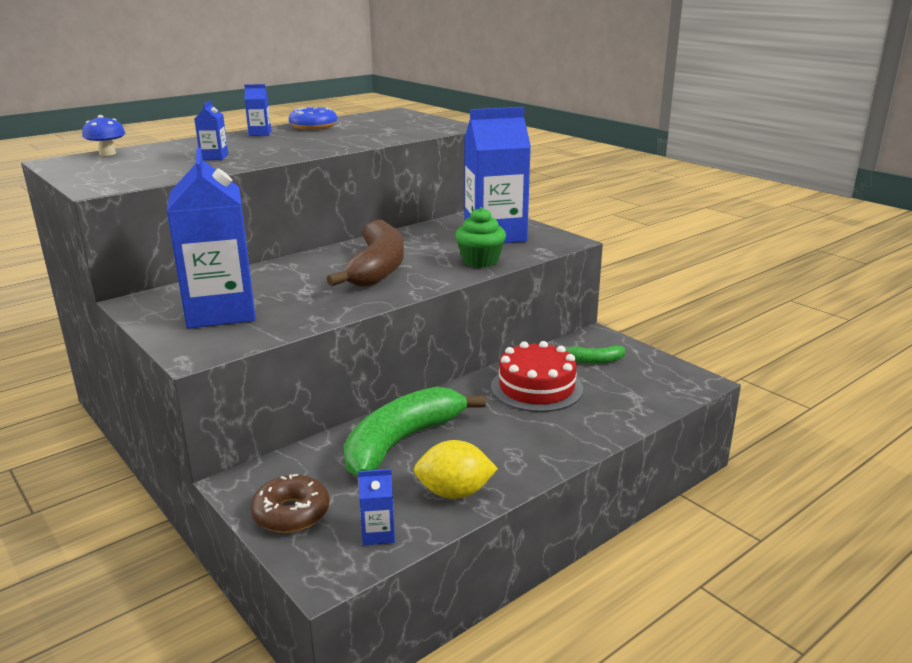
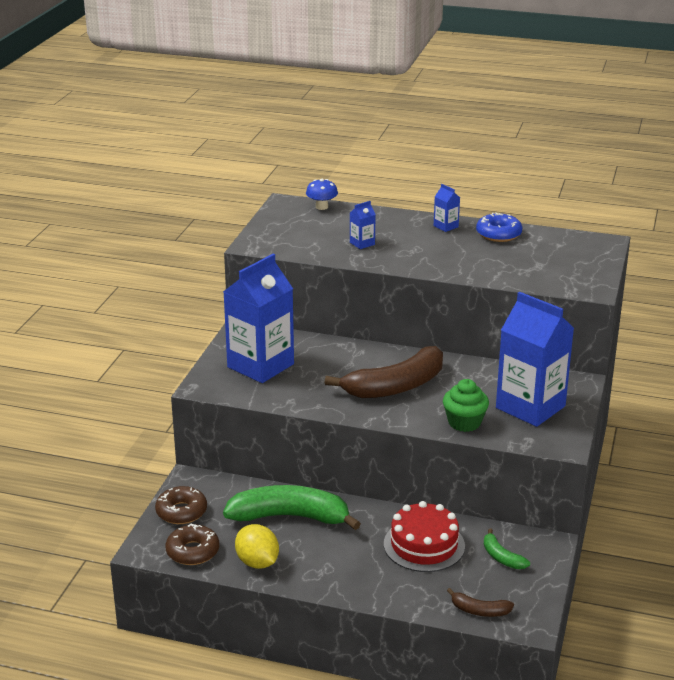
camera: 55 degrees right, 5 degrees up
(378, 533) = (193, 551): blue carton -> brown donut
(659, 396) = (479, 610): none -> brown banana

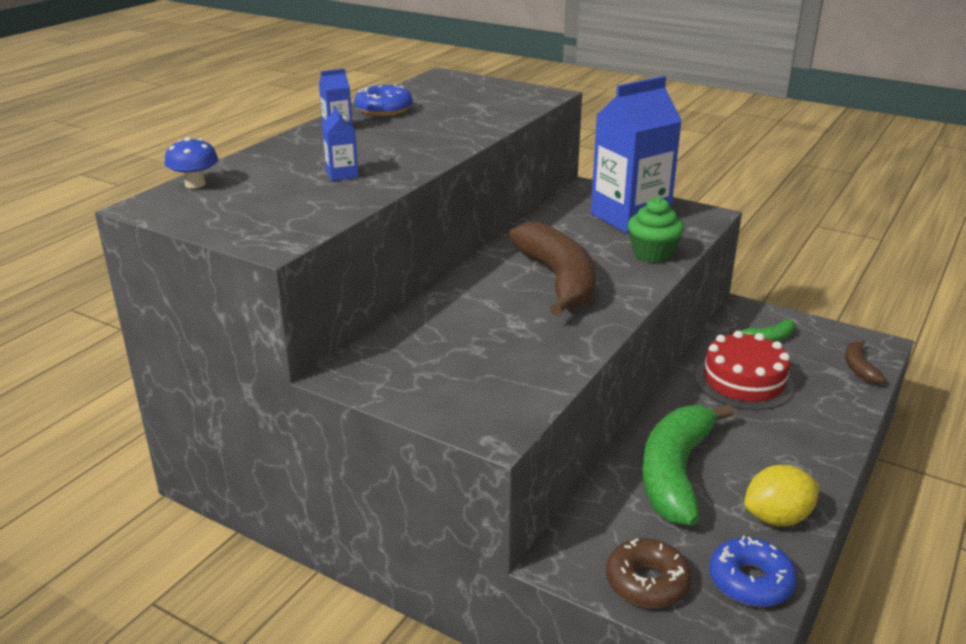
camera: 75 degrees left, 0 degrees up
(193, 551) = (750, 581): brown donut -> blue donut
(260, 365) = (457, 369): blue carton -> none
(479, 610) = (859, 368): brown banana -> brown banana turned 150 degrees clockwise

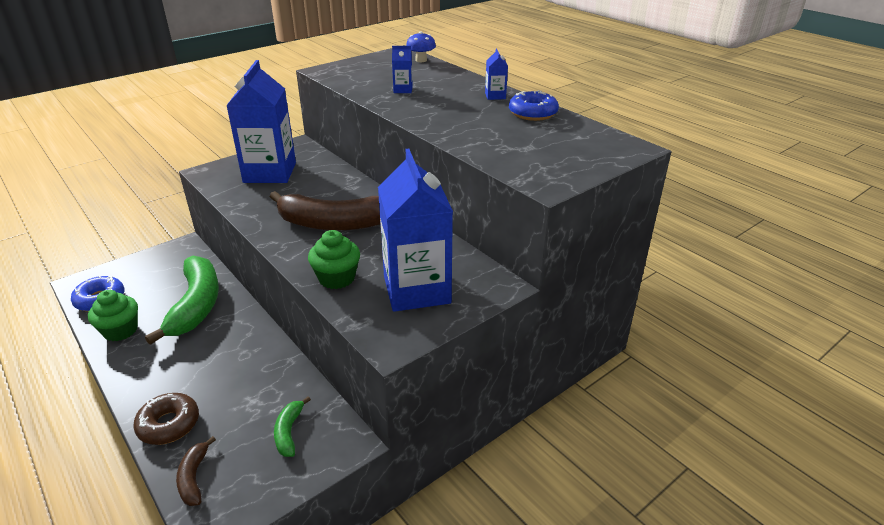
camera: 110 degrees right, 5 degrees up
(461, 366) = (270, 172): none -> blue carton
(647, 582) = (142, 267): brown donut -> brown donut (169, 424)
(676, 473) = (196, 305): green banana -> green banana turned 45 degrees clockwise
(744, 381) = (247, 382): red cake -> none
(777, 518) = (120, 330): yellow lemon -> green cupcake
(859, 368) = (194, 478): brown banana -> brown banana turned 120 degrees counterclockwise

